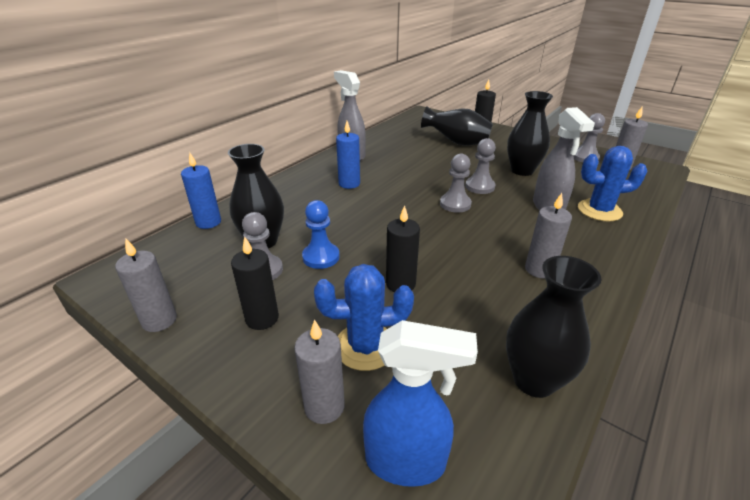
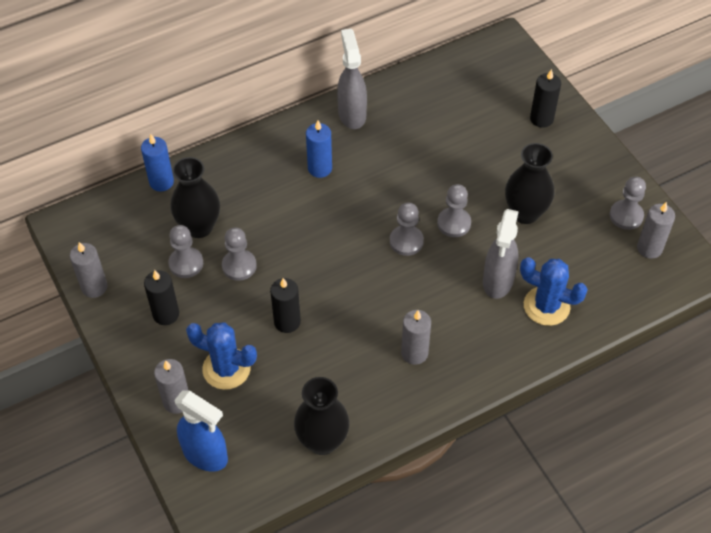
camera: 25 degrees right, 20 degrees up
(321, 257) = (239, 266): blue pawn -> grey pawn
(457, 143) = (494, 130): black vase -> none

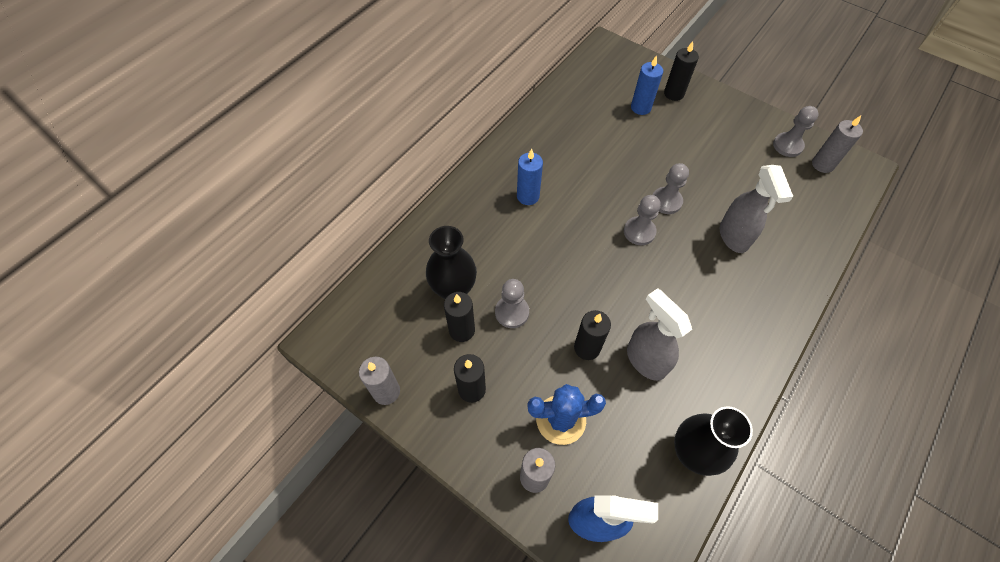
camera: 25 degrees left, 5 degrees up
(161, 182) = (394, 261): blue candle -> blue candle (640, 107)
(186, 263) = (462, 330): grey pawn -> black candle
(352, 114) = (525, 141): grey spray bottle -> grey spray bottle (645, 360)
(414, 353) = (712, 329): grey candle -> none
(525, 213) = (714, 172): black vase -> none
(546, 306) = (784, 242): blue cactus -> none

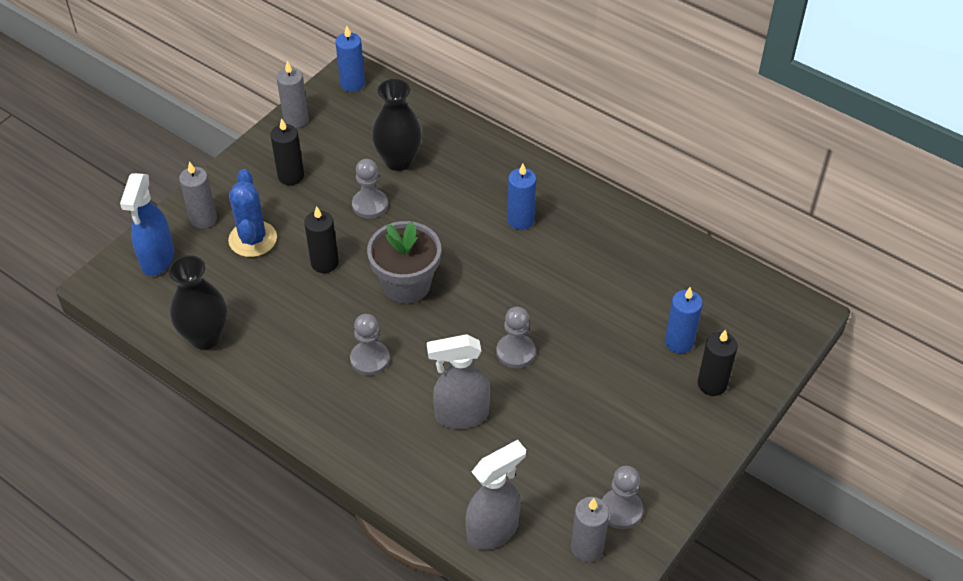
camera: 90 degrees right, 10 degrees down
(338, 337) = (352, 84): none -> blue candle
(462, 330) = (352, 168): black candle -> none
(606, 278) = (406, 285): none -> grey flower pot
(639, 232) = (469, 320): grey pawn -> grey pawn (370, 359)
(645, 360) = (306, 310): grey spray bottle -> grey spray bottle (493, 530)

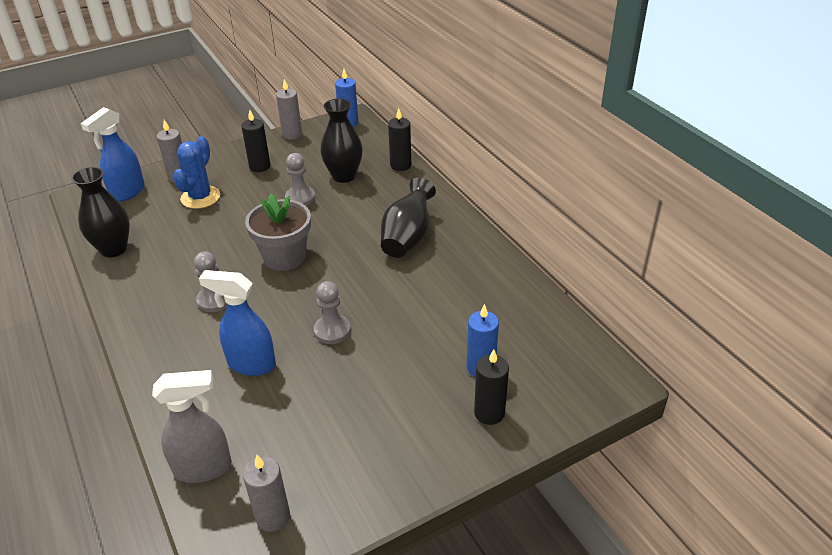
camera: 25 degrees right, 10 degrees down
(324, 263) = (237, 226): black candle -> black candle (400, 165)
(461, 415) = (251, 364): grey spray bottle -> blue spray bottle
(520, 220) = (407, 238): blue candle -> black vase
(621, 510) = (328, 494): grey pawn -> none

